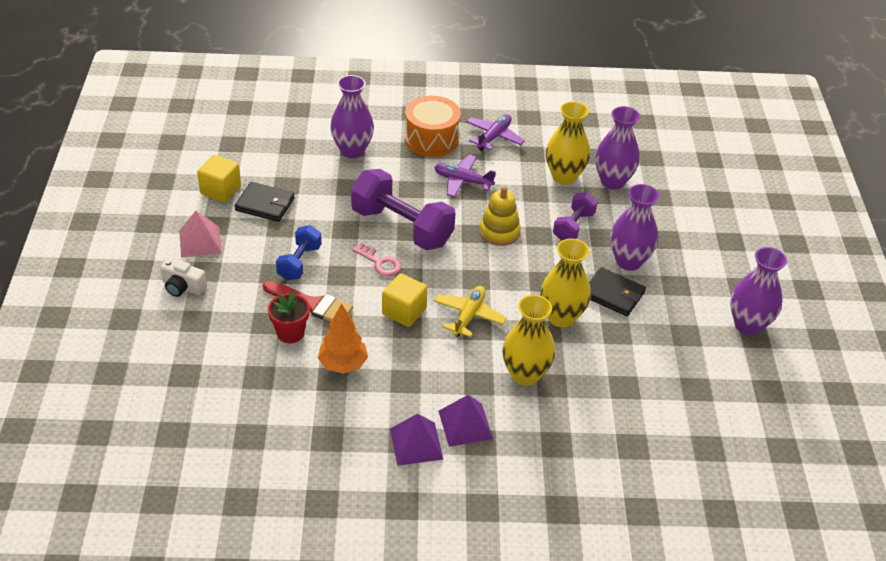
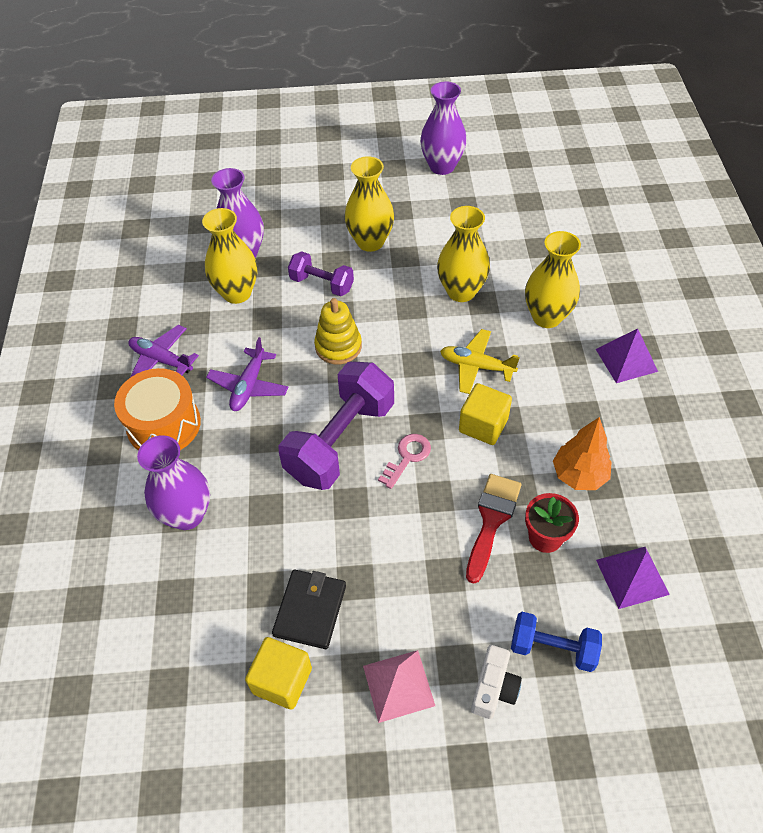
camera: 90 degrees left, 10 degrees up
(299, 262) = (421, 546): blue dumbbell -> blue dumbbell (552, 648)
(416, 443) = (664, 398): purple pyramid -> purple pyramid (632, 577)
(613, 294) = (420, 253): black wallet -> none
(628, 261) = (370, 242): purple vase -> yellow vase

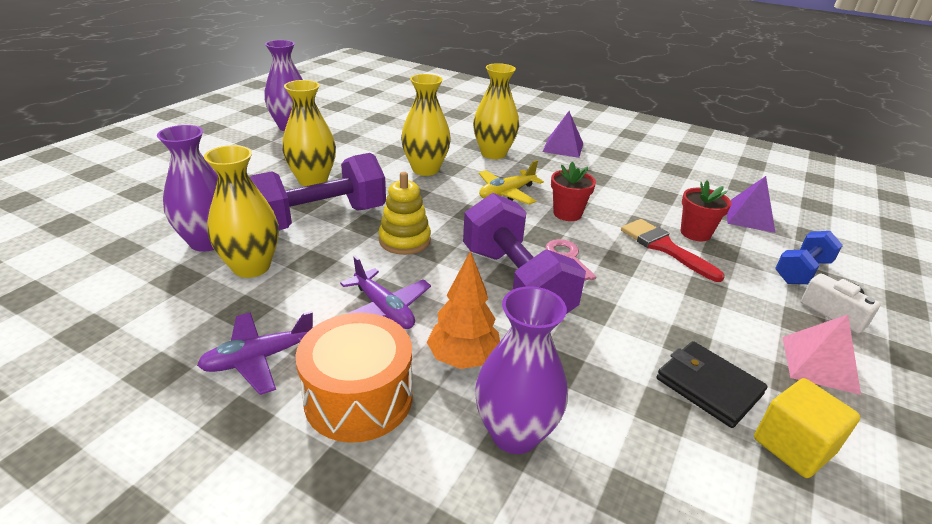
camera: 60 degrees left, 20 degrees down
(322, 284) = (320, 219): purple dumbbell -> purple dumbbell, size x1.81
(483, 425) = (567, 213): yellow cube -> red flower pot
(579, 475) = (647, 199): orange tree -> orange tree (463, 359)

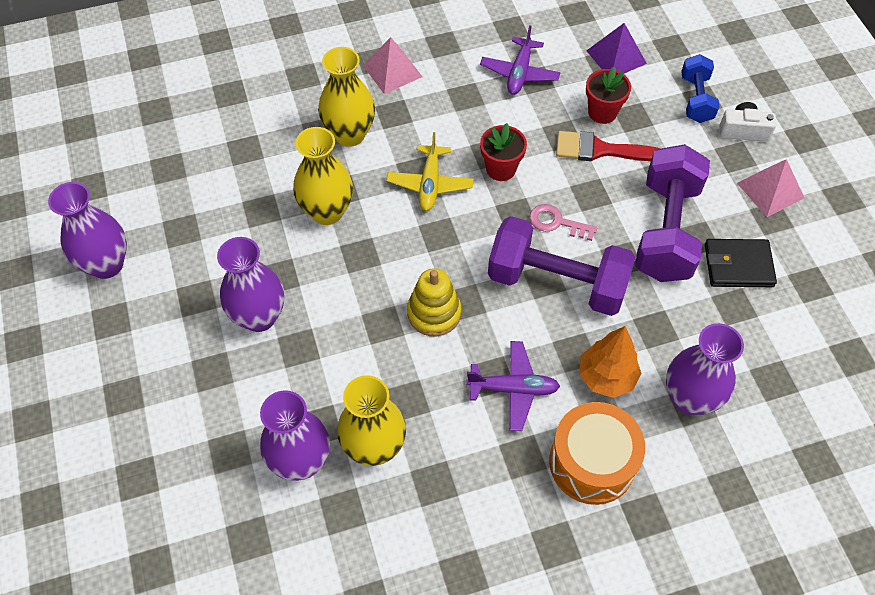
camera: 45 degrees left, 25 degrees up
(259, 358) = (502, 501): purple plane -> purple plane (519, 73)
(313, 180) = (259, 317): yellow vase -> purple vase
(320, 219) = (341, 353): purple dumbbell -> purple dumbbell (666, 230)
(563, 147) = (392, 71): purple pyramid -> pink pyramid
(793, 446) = (805, 271): yellow cube -> none

